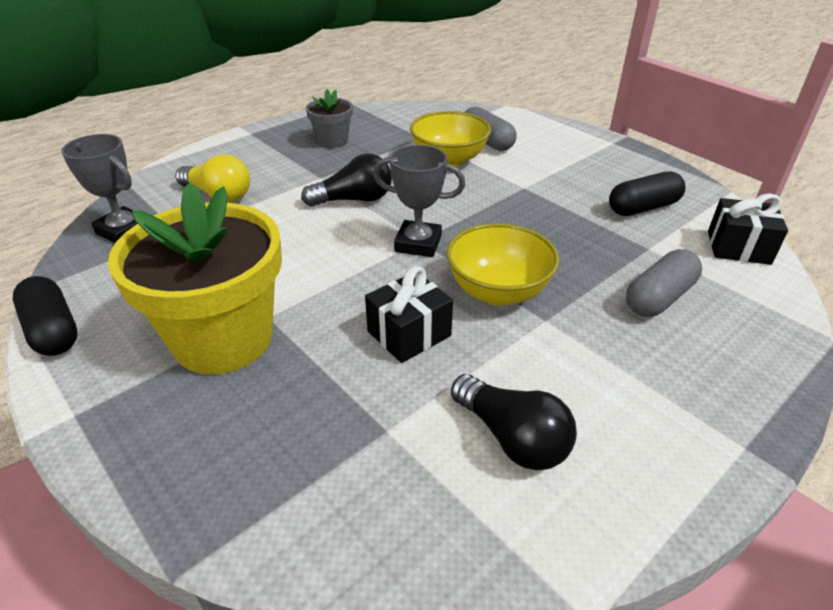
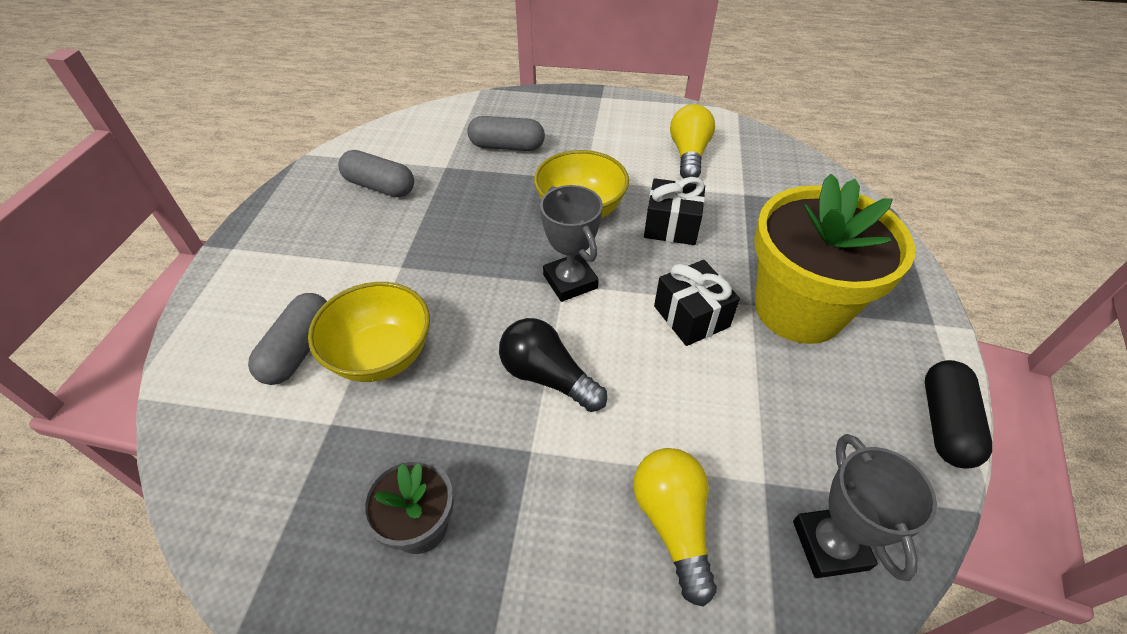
camera: 130 degrees left, 10 degrees up
(512, 438) = (688, 154): black light bulb -> yellow light bulb
(643, 208) = (380, 186): black capsule -> grey capsule
(738, 247) = (405, 133): black gift -> black gift (691, 316)

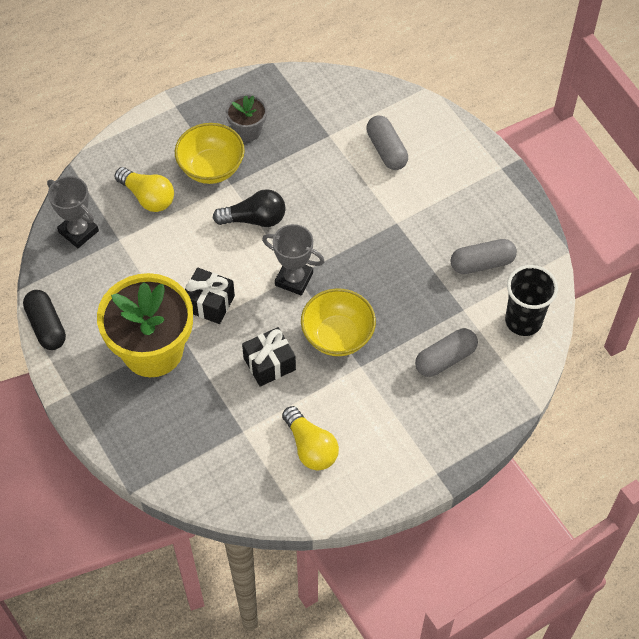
camera: 140 degrees right, 10 degrees up
(381, 355) = (344, 174): yellow bowl -> yellow bowl (211, 168)
(412, 135) = (523, 321): none -> black cup

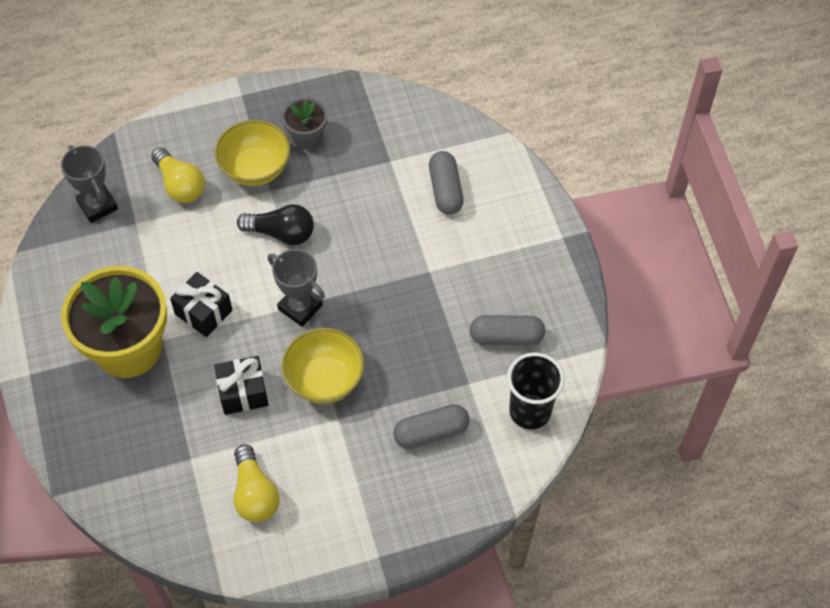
camera: 15 degrees right, 0 degrees up
(46, 326) = (30, 297): black capsule -> none

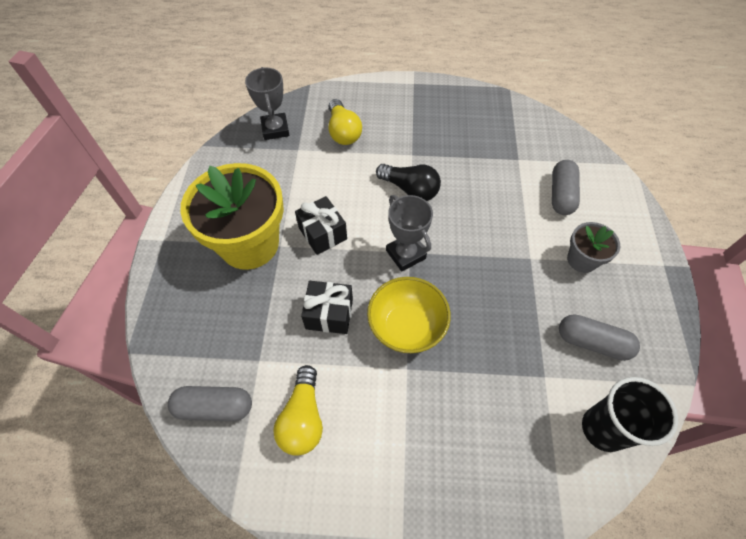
camera: 20 degrees right, 0 degrees up
(255, 169) = (406, 136): yellow bowl -> none
(307, 137) = (455, 124): grey flower pot -> grey flower pot (582, 260)
(431, 432) = (494, 416): grey capsule -> grey capsule (214, 407)

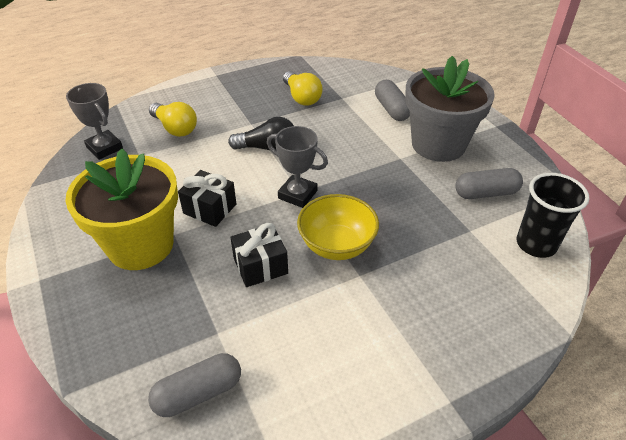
camera: 30 degrees left, 15 degrees down
(303, 418) = (294, 357): yellow light bulb -> yellow light bulb (302, 97)
(582, 260) = (438, 144): grey flower pot -> grey flower pot, size x2.04

